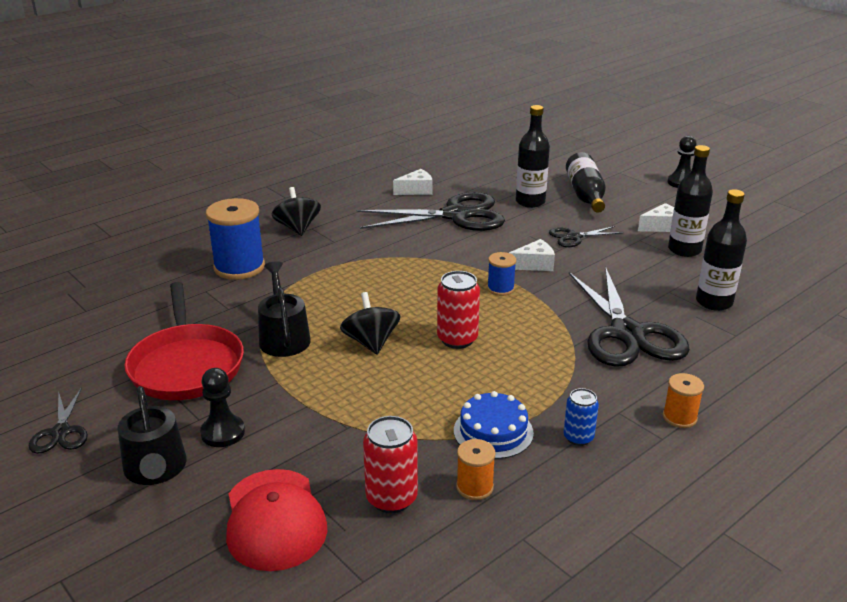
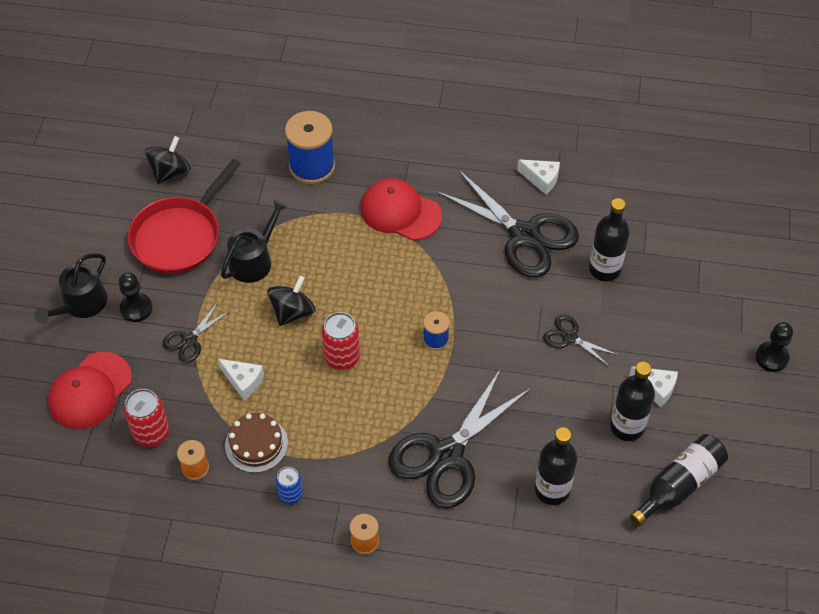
camera: 50 degrees right, 25 degrees up
(61, 432) = (72, 234): black scissors -> black scissors (189, 340)
(297, 228) = (399, 154): black spinning top -> black spinning top (170, 172)
(352, 251) = (400, 212): none -> red cap
(493, 431) = (256, 444): blue cake -> brown cake
(534, 265) = (494, 338): white cheese -> white cheese (243, 381)
(585, 195) = (662, 300): black bottle -> black bottle (679, 485)

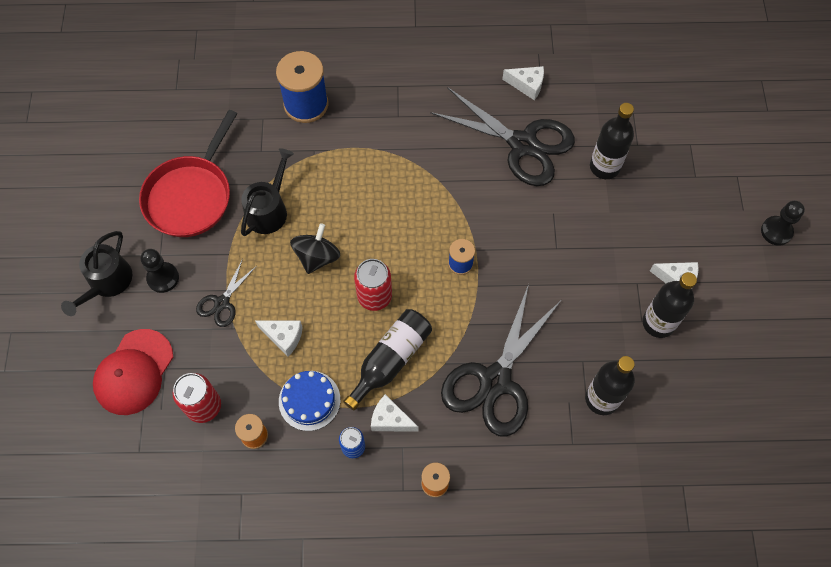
camera: 10 degrees left, 10 degrees up
(170, 172) = (168, 130): black spinning top -> none
(256, 444) = (309, 400): brown cake -> blue cake
(333, 475) = (390, 419): none -> white cheese
(400, 212) = (400, 138): red cap -> none
(569, 337) = (586, 241): black scissors -> none
(679, 485) = (718, 374): black bottle -> black bottle (391, 360)

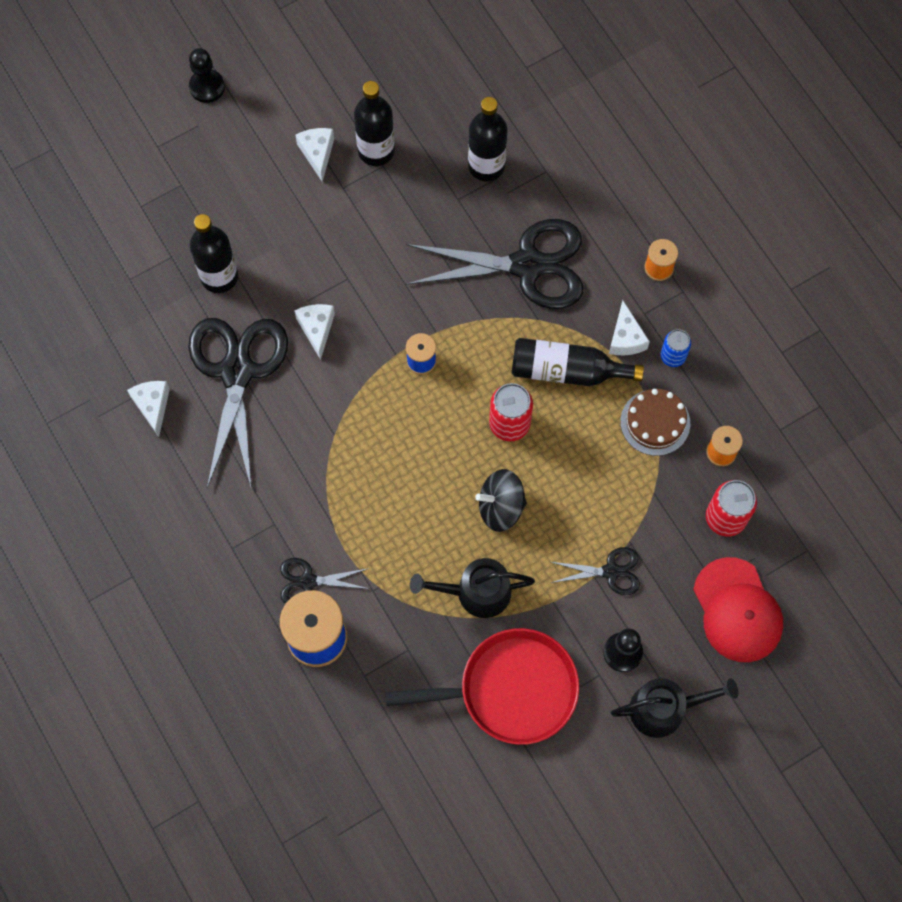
camera: 120 degrees left, 5 degrees up
(134, 372) = (737, 610): red cap -> red cap turned 75 degrees clockwise
(284, 337) = (608, 486): white cheese -> white cheese (317, 329)
(309, 400) = (655, 422): blue cake -> brown cake
(346, 117) = (308, 581): none -> black scissors

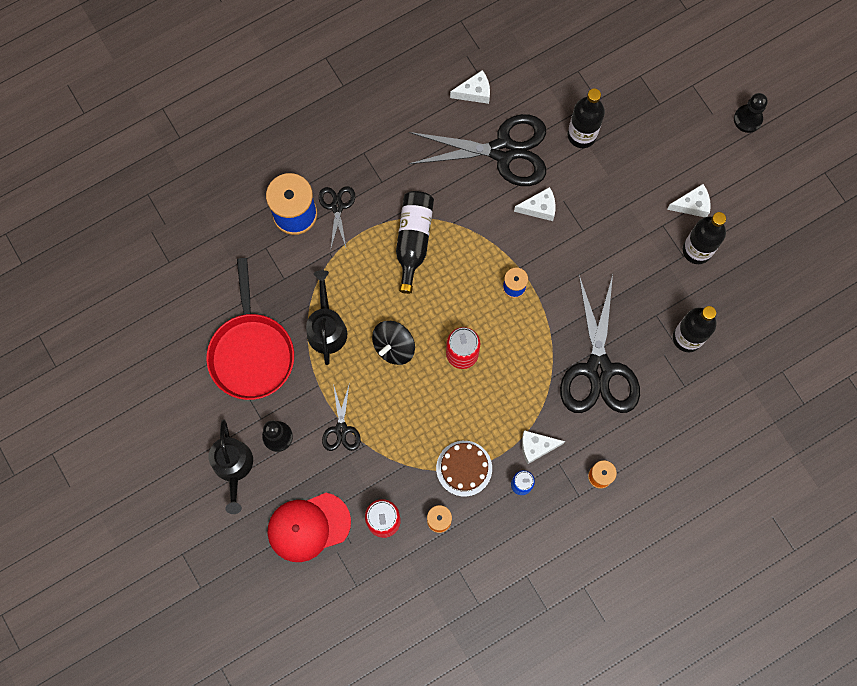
camera: 90 degrees right, 5 degrees up
(501, 507) = (394, 346): black spinning top -> black spinning top turned 135 degrees counterclockwise
(566, 370) = (507, 399): black bottle -> black bottle (413, 240)

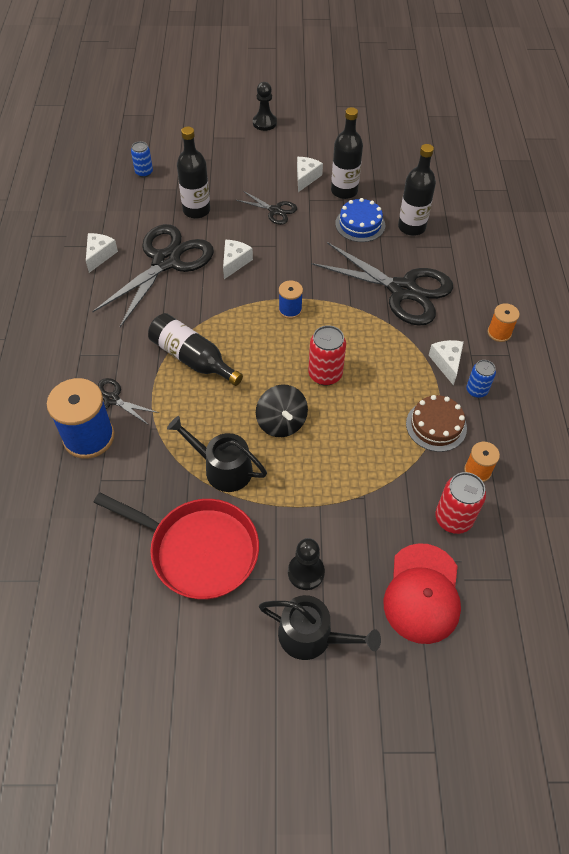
camera: 60 degrees left, 20 degrees down
(341, 429) = (335, 508): black scissors -> black scissors (275, 211)
(536, 447) = (447, 363): white cheese -> white cheese turned 150 degrees clockwise
(600, 57) = (144, 172): none -> blue can
(660, 289) = (360, 224): none -> blue cake

